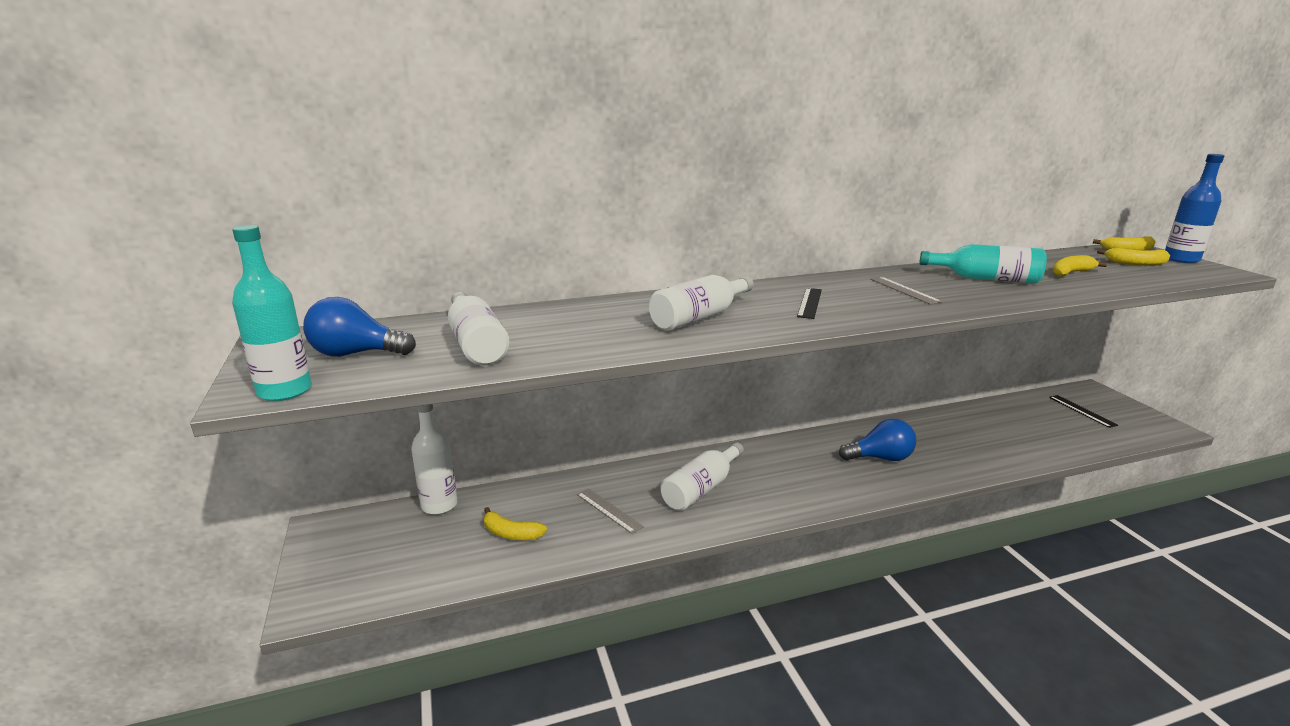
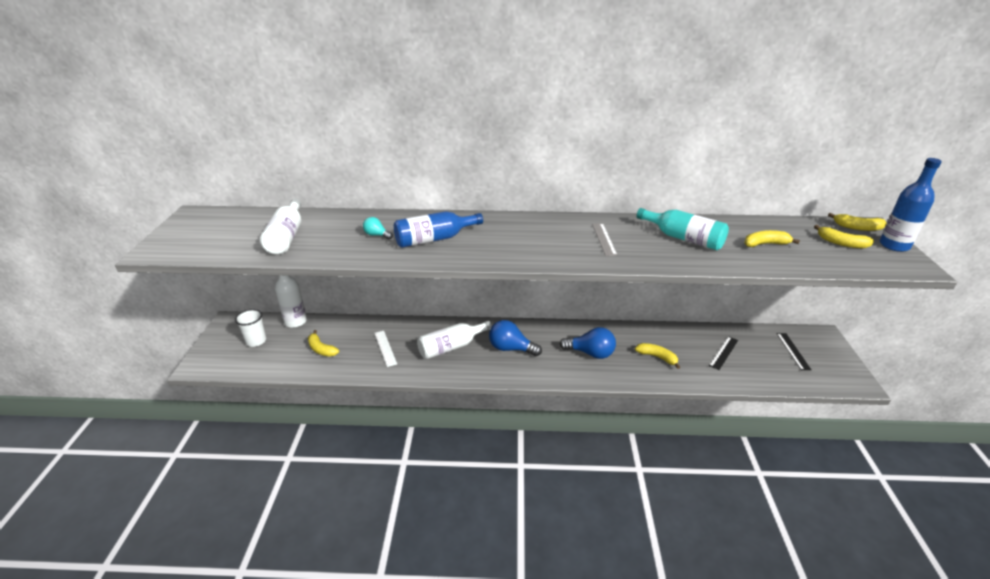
camera: 20 degrees right, 10 degrees up
(285, 391) = (168, 253): turquoise bottle -> none
(356, 354) = (221, 233): blue light bulb -> blue light bulb (511, 348)
(391, 546) = (256, 341): none -> white cup
(609, 510) = (385, 348): grey ruler -> white ruler
(613, 324) = (377, 235): none -> turquoise light bulb
(699, 317) = (434, 239): white bottle -> blue bottle
(809, 303) = (521, 239): black ruler -> black ruler (724, 353)
(957, 446) = (657, 357): none -> yellow banana

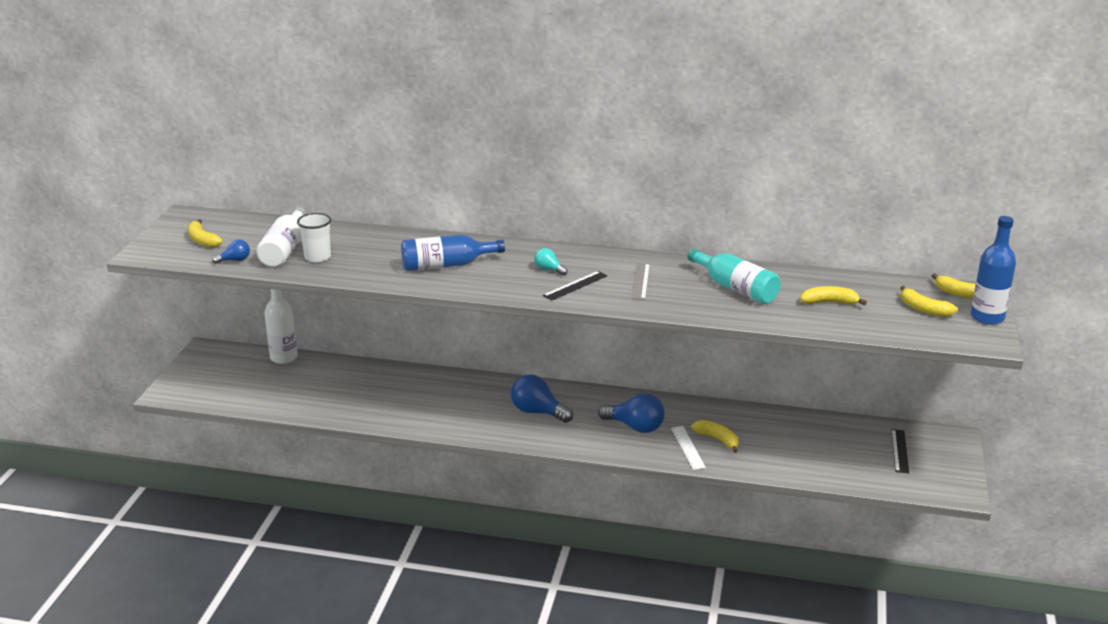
camera: 10 degrees right, 5 degrees down
(240, 251) = (234, 260): none -> blue light bulb
(256, 341) = (235, 374): white cup -> white cup (317, 257)
(321, 349) = (310, 390): yellow banana -> yellow banana (202, 240)
(377, 235) = (383, 255): turquoise light bulb -> turquoise light bulb (549, 269)
(385, 348) = (385, 396): white ruler -> white ruler (688, 447)
(451, 347) = (465, 403): white bottle -> none
(724, 353) = (806, 443): black ruler -> black ruler (575, 286)

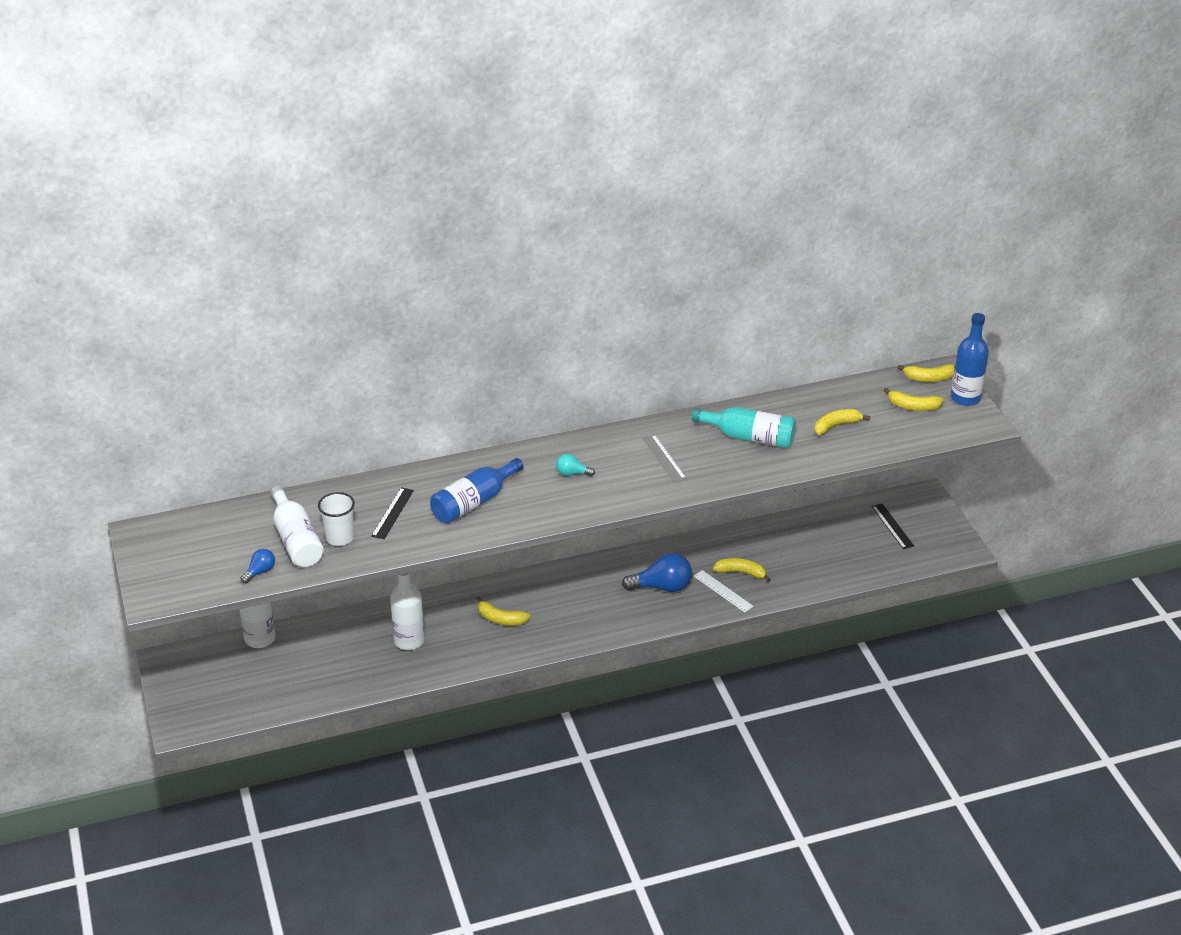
camera: 30 degrees left, 10 degrees up
(202, 240) = (197, 559): yellow banana -> yellow banana (501, 619)
(390, 395) = (409, 641): none -> white bottle
(538, 412) = (564, 605): blue light bulb -> none
(575, 286) = (612, 484): black ruler -> black ruler (392, 513)

